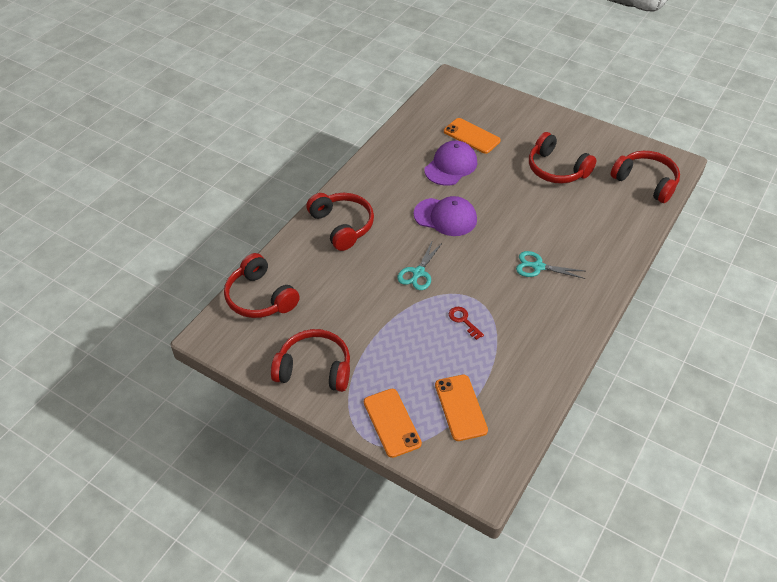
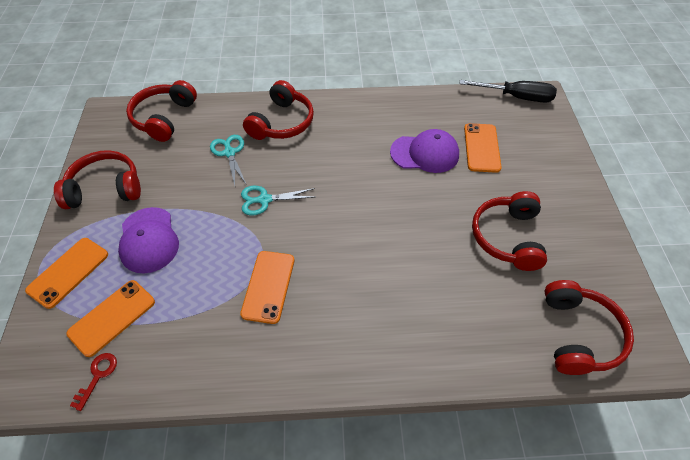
camera: 55 degrees right, 5 degrees up
(314, 368) = (105, 188): red headphones -> red headphones turned 75 degrees counterclockwise
(440, 92) = (516, 97): none -> black screwdriver
(445, 217) = (353, 183): purple cap -> purple cap (148, 240)
(463, 320) = (227, 264): red key -> red key (97, 376)
(502, 306) = (268, 286): none -> orange phone
(538, 267) = (347, 291): turquoise scissors -> turquoise scissors (229, 153)

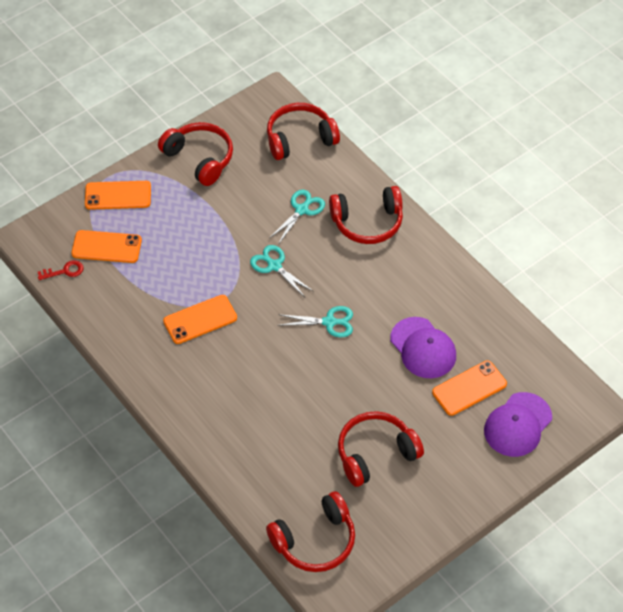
camera: 55 degrees right, 0 degrees up
(148, 240) = (179, 220): purple cap -> purple cap (517, 425)
(353, 195) = (329, 322): none -> turquoise scissors
(516, 97) = (570, 385): black screwdriver -> none

